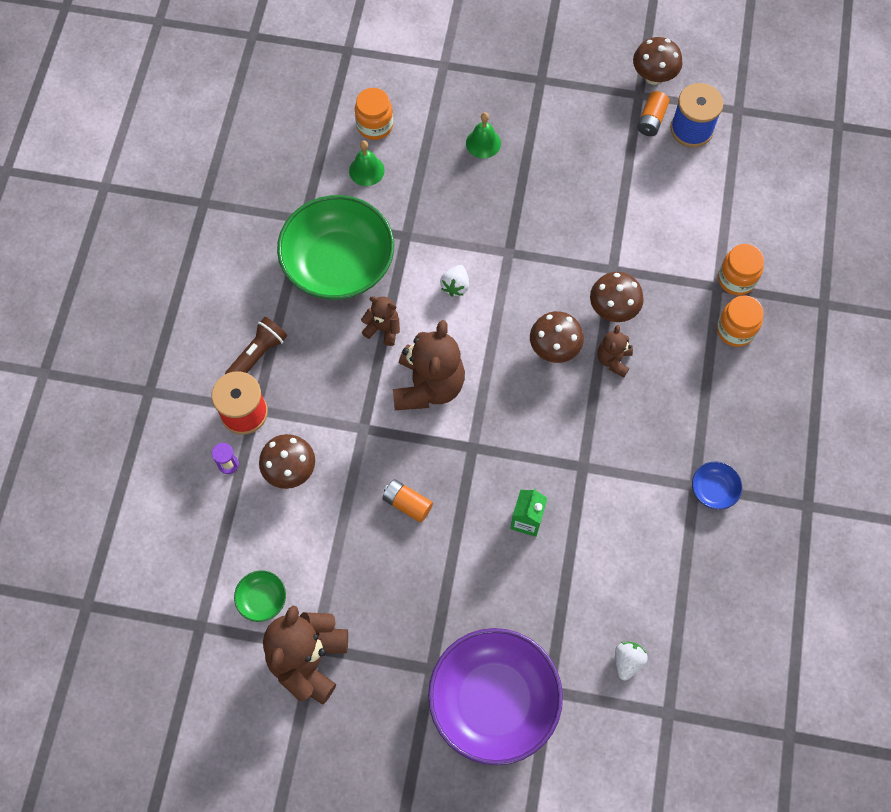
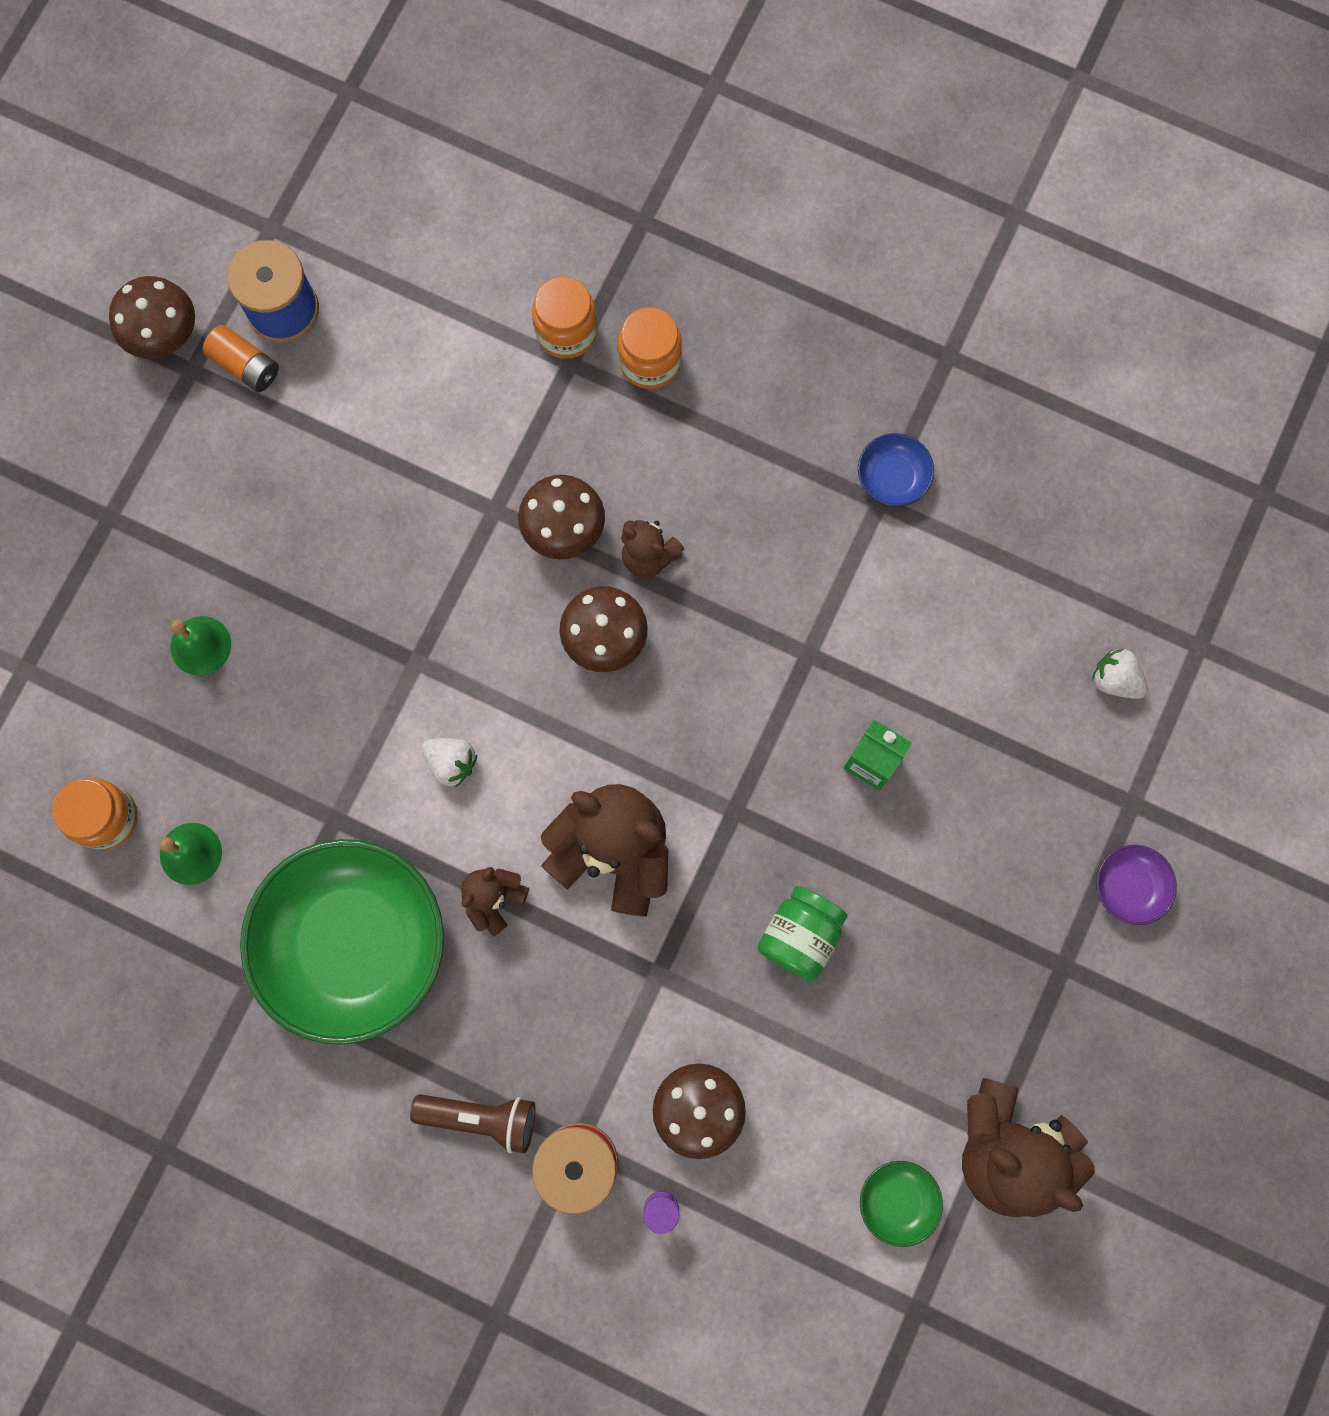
camera: 75 degrees left, 10 degrees up
(258, 354) = (481, 1117): brown flashlight -> brown flashlight turned 135 degrees clockwise
(407, 503) = (800, 936): orange battery -> green jar
(493, 700) = (1129, 886): purple bowl -> purple bowl, size x0.41

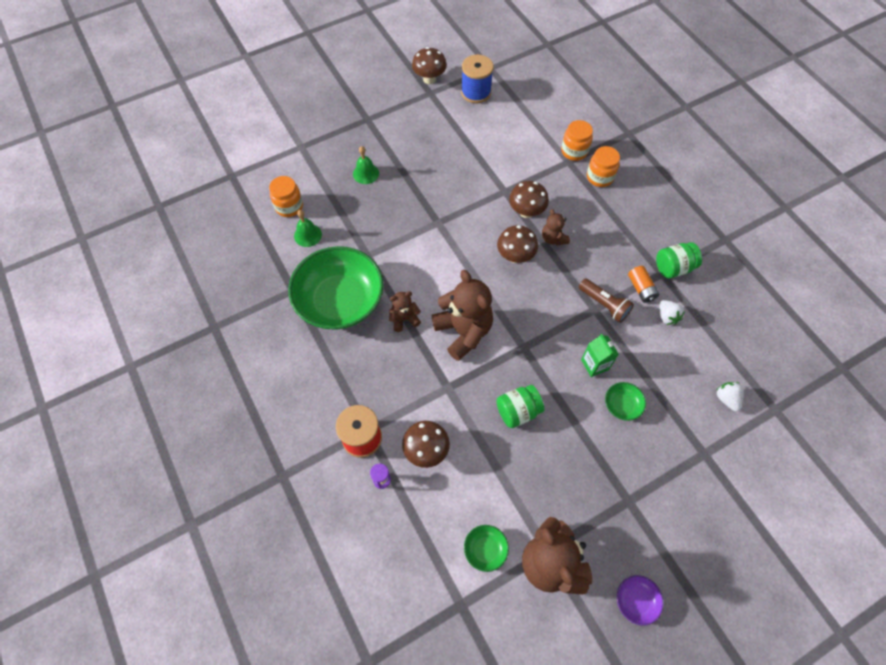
camera: 35 degrees right, 15 degrees down
(245, 366) = (449, 101): orange battery -> orange battery (641, 288)
(451, 762) = (425, 263): white strawberry -> white strawberry (667, 317)
(481, 1117) = (337, 394): brown flashlight -> brown flashlight (604, 304)
(892, 477) = (673, 268): blue bowl -> green jar
(959, 807) = (622, 405): none -> green bowl
(1129, 886) = (681, 487): purple bowl -> purple bowl (636, 600)

